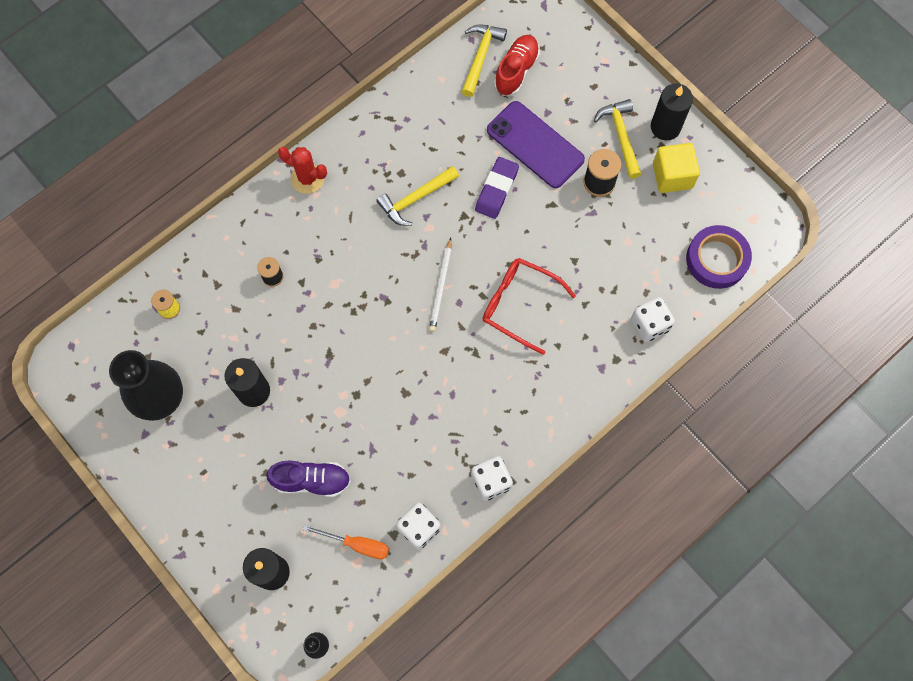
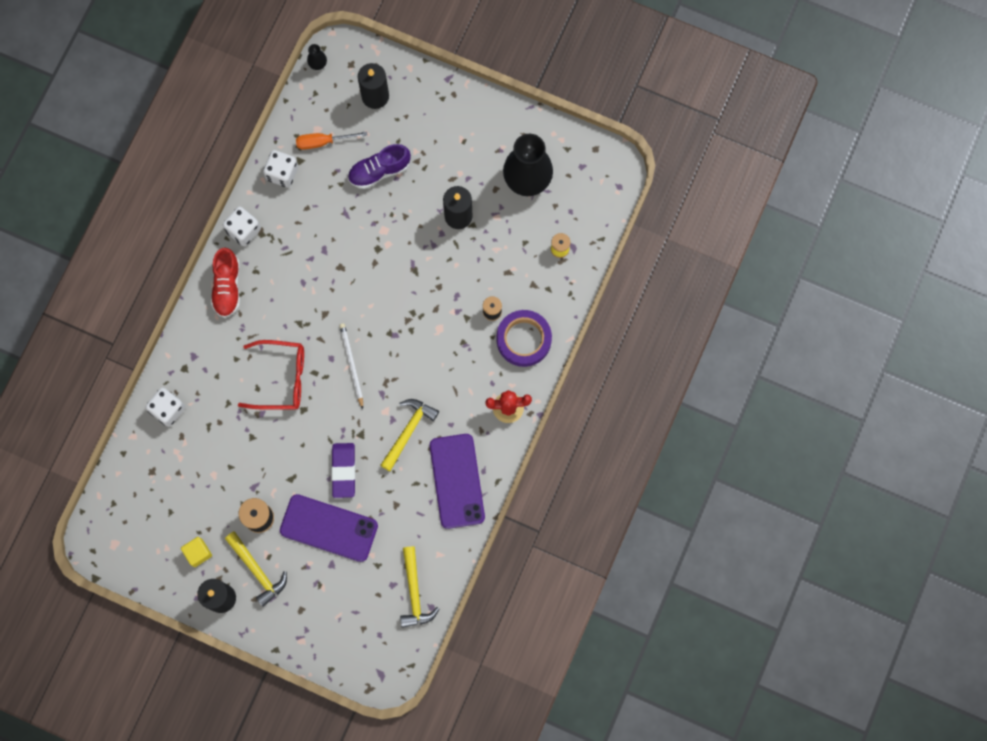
camera: 155 degrees right, 5 degrees up
(392, 134) = (457, 481): none -> purple phone
(516, 71) = (376, 593): red shoe -> red shoe (227, 287)
(672, 176) = (198, 553): yellow cube -> yellow cube, size x0.65
(716, 259) = (132, 492): purple tape -> purple tape (523, 339)

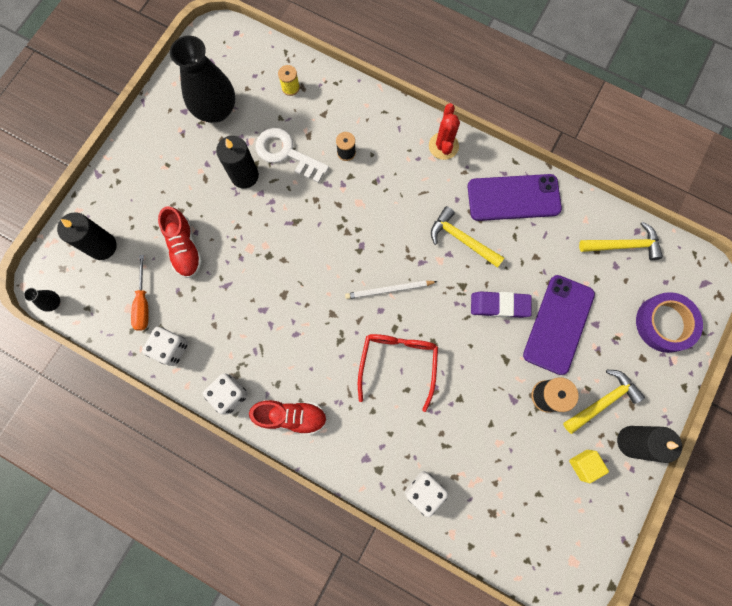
camera: 85 degrees left, 0 degrees up
(379, 171) = (185, 248): purple shoe -> red shoe
(486, 253) = (286, 153): none -> white key
(523, 339) = (377, 126): purple tape -> purple tape (664, 323)

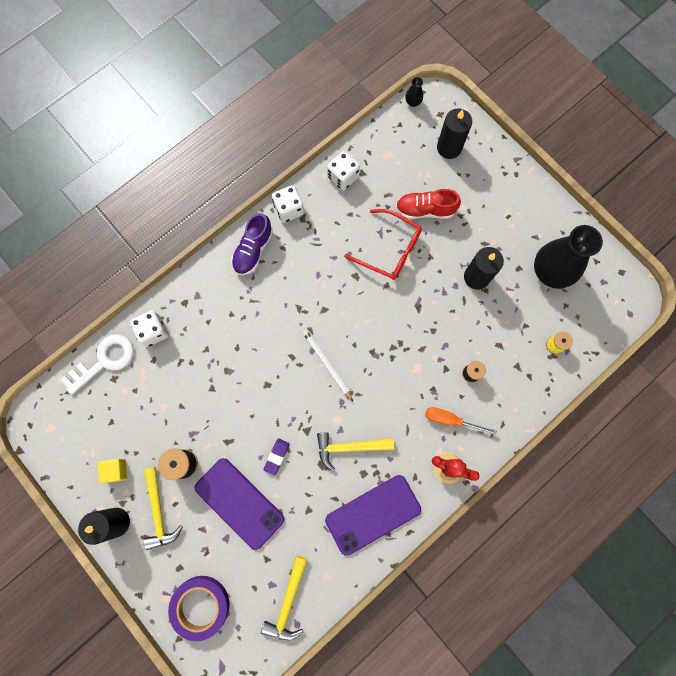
camera: 110 degrees right, 0 degrees up
(143, 303) = (388, 166): orange screwdriver -> orange screwdriver (450, 420)
(286, 153) = (487, 319): white key -> white key (104, 361)
(291, 416) = (253, 250): red shoe -> purple shoe
(389, 290) = (327, 364): white pencil -> white pencil turned 45 degrees counterclockwise
(398, 364) = (260, 348): red glasses -> red glasses (389, 249)
(461, 239) = (349, 447): yellow hammer -> yellow hammer turned 150 degrees counterclockwise
(499, 305) = (277, 456): purple eraser -> purple eraser, size x0.63
(513, 198) = (373, 514): purple phone -> purple phone turned 45 degrees clockwise

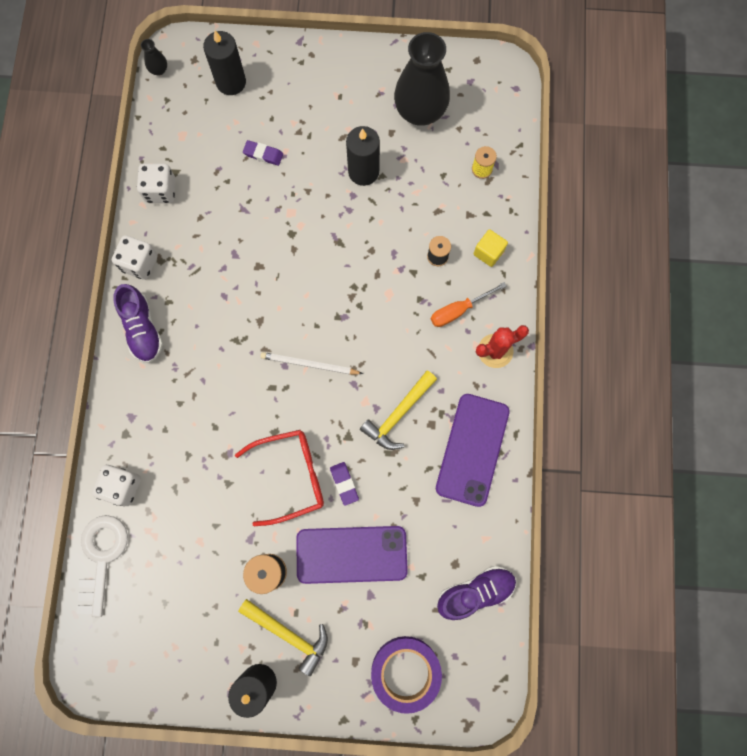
camera: 45 degrees left, 0 degrees up
(116, 470) = (213, 639): yellow cube -> yellow cube (488, 252)
(288, 602) = (475, 592): yellow hammer -> purple shoe
(389, 249) = (265, 216): red glasses -> red glasses (290, 476)
(425, 210) = (263, 154): red shoe -> purple eraser

